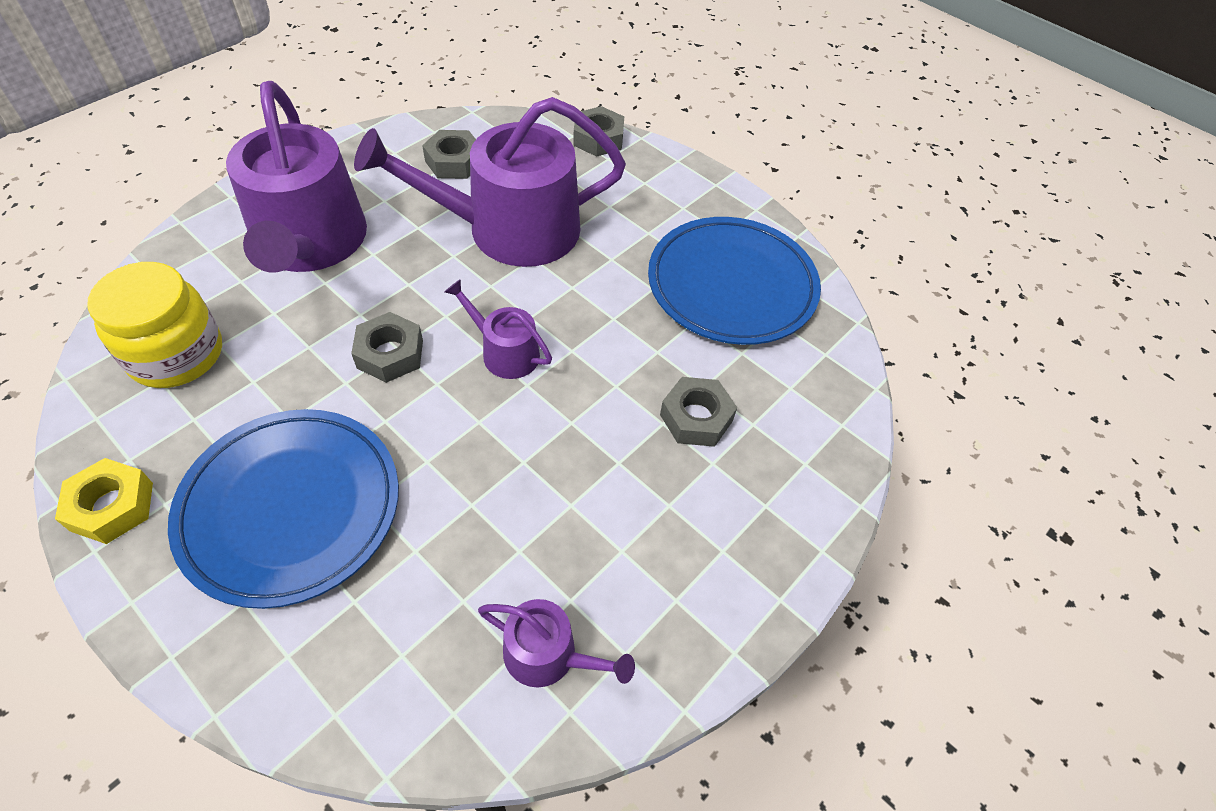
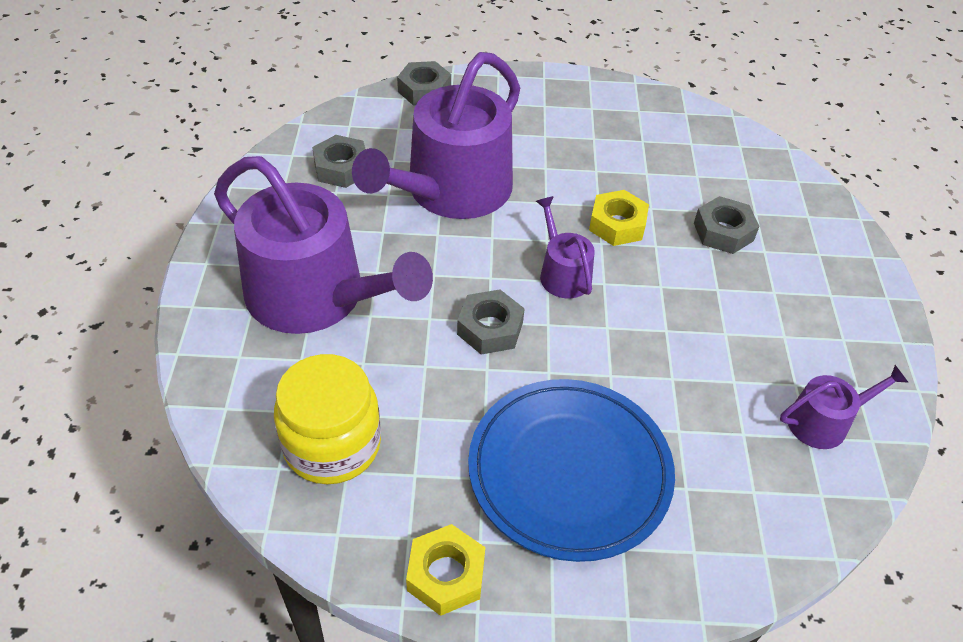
camera: 40 degrees left, 5 degrees down
(505, 352) = (562, 273): purple watering can -> purple watering can turned 75 degrees clockwise
(606, 345) = (617, 224): none -> yellow nut
(731, 285) = (639, 138): blue plate -> none

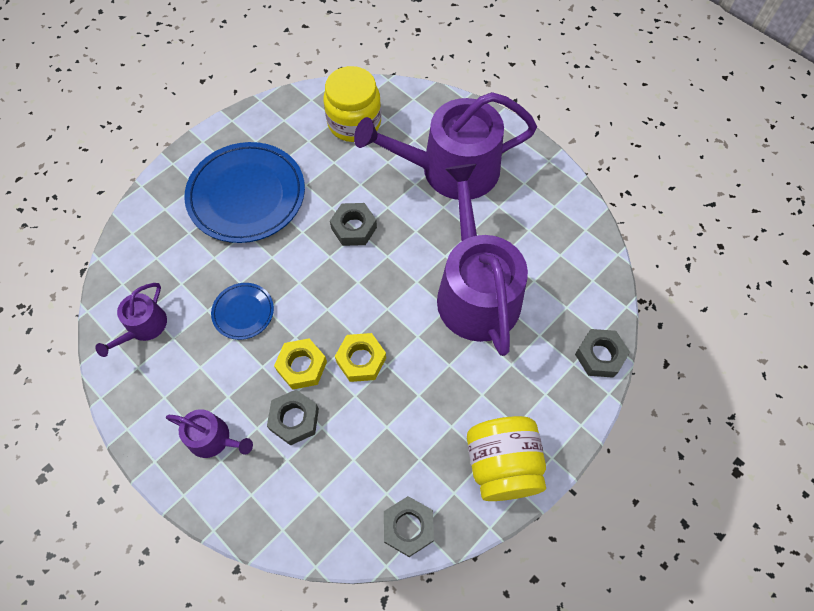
camera: 135 degrees right, 15 degrees up
(341, 168) = (549, 247): grey nut -> grey nut (408, 527)
(446, 575) = (256, 120): yellow nut -> yellow nut (302, 366)
(562, 273) = (355, 294): purple watering can -> purple watering can (213, 439)
(585, 97) = (502, 465): none -> yellow jar
(695, 347) = (243, 312): none -> blue plate

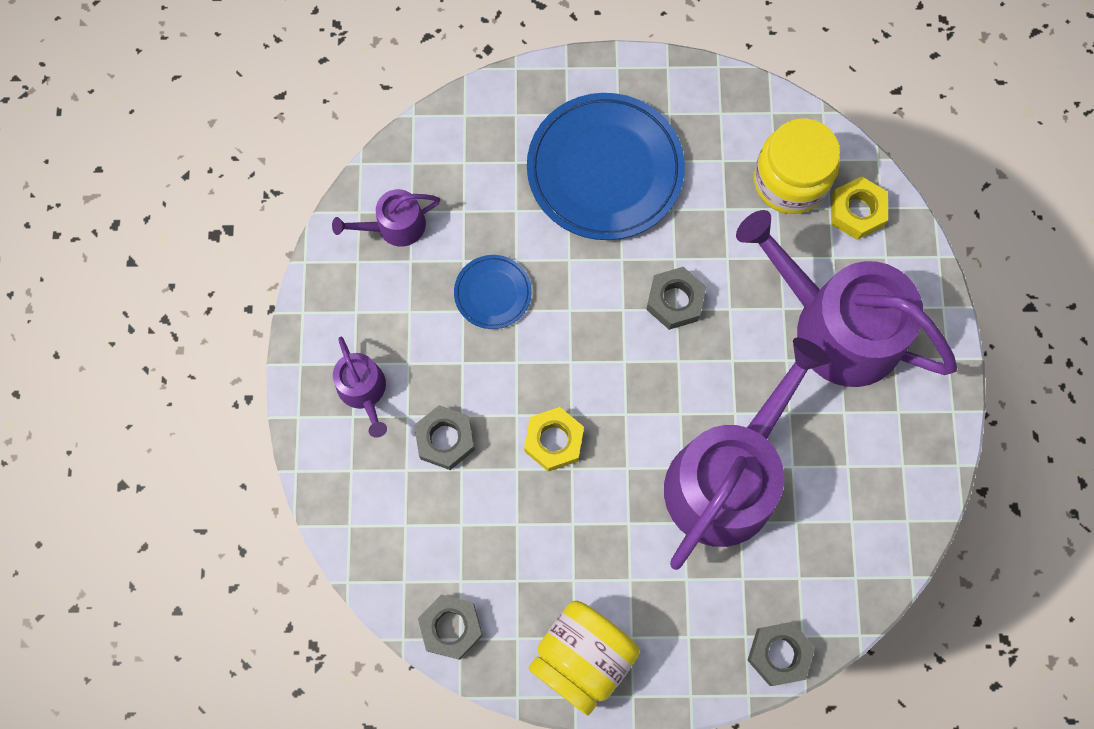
camera: 45 degrees right, 10 degrees up
(302, 366) = (496, 396): yellow nut -> yellow nut (856, 211)

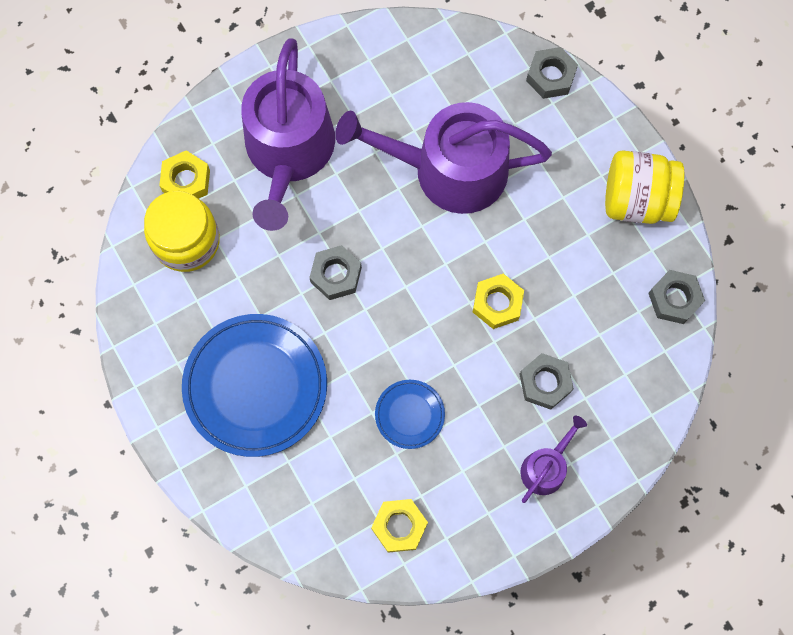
camera: 120 degrees left, 0 degrees up
(394, 226) = (399, 526): purple watering can -> yellow nut

